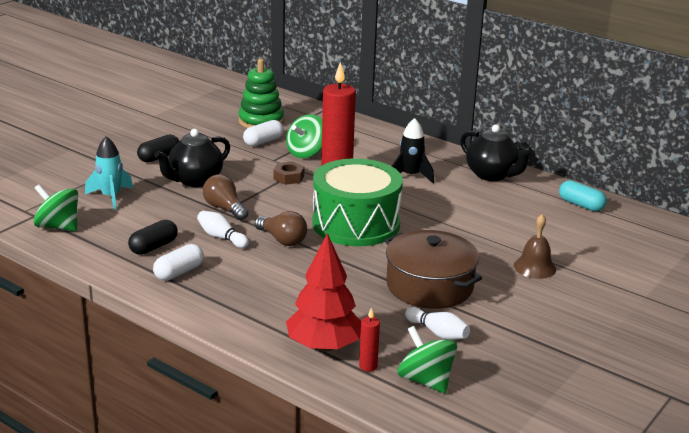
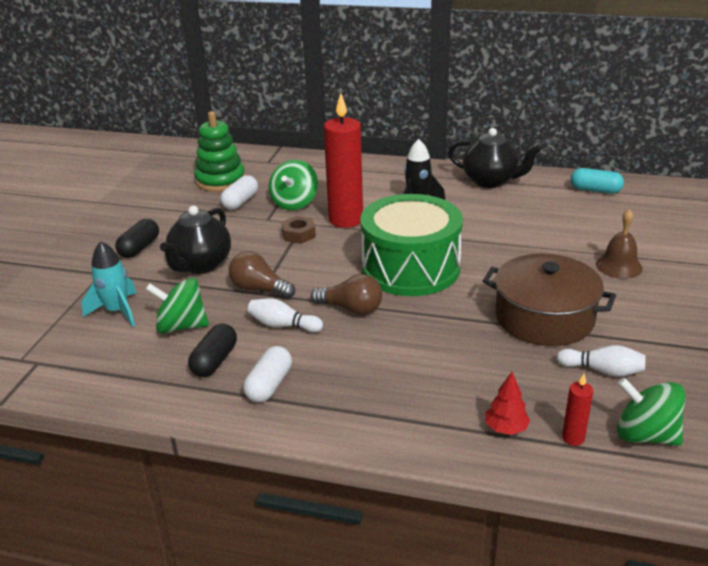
camera: 20 degrees left, 5 degrees up
(58, 227) = (78, 369): green spinning top -> green spinning top (181, 326)
(324, 346) = (506, 428): red tree -> red tree, size x0.47

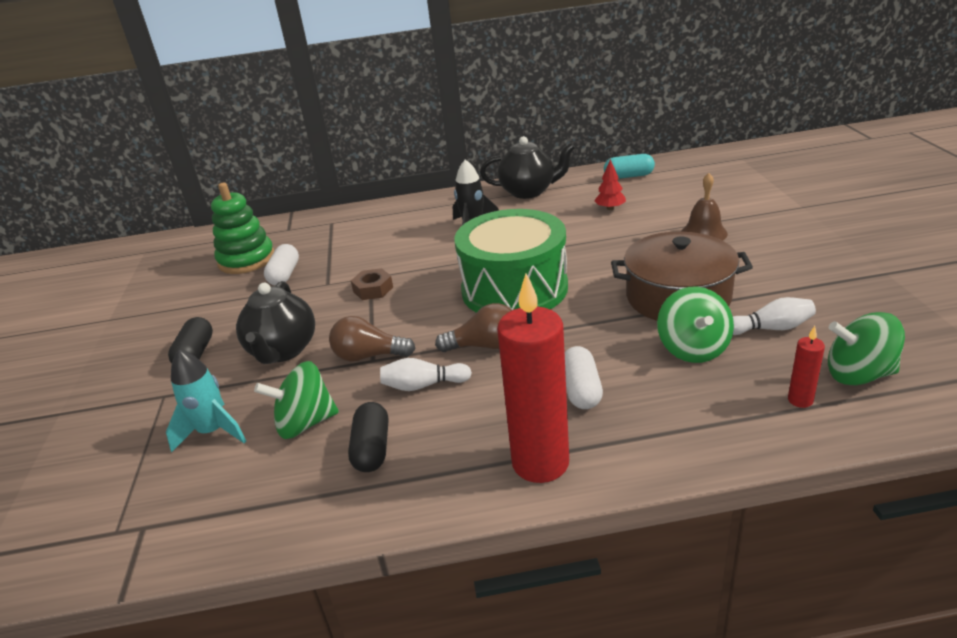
camera: 20 degrees left, 0 degrees up
(269, 385) = (455, 454): white capsule -> white capsule (581, 390)
(294, 203) = (346, 260): green spinning top -> green spinning top (693, 349)
(346, 220) = (413, 262): red candle -> red candle (540, 463)
(506, 428) = (732, 413): red tree -> red tree (610, 208)

